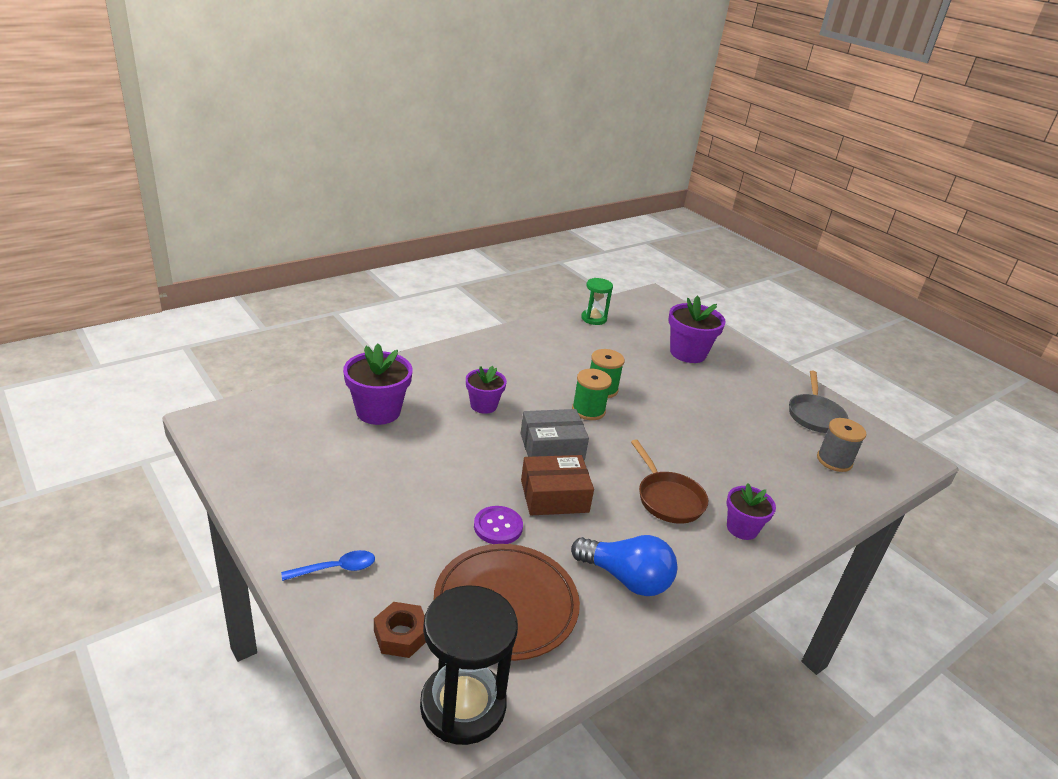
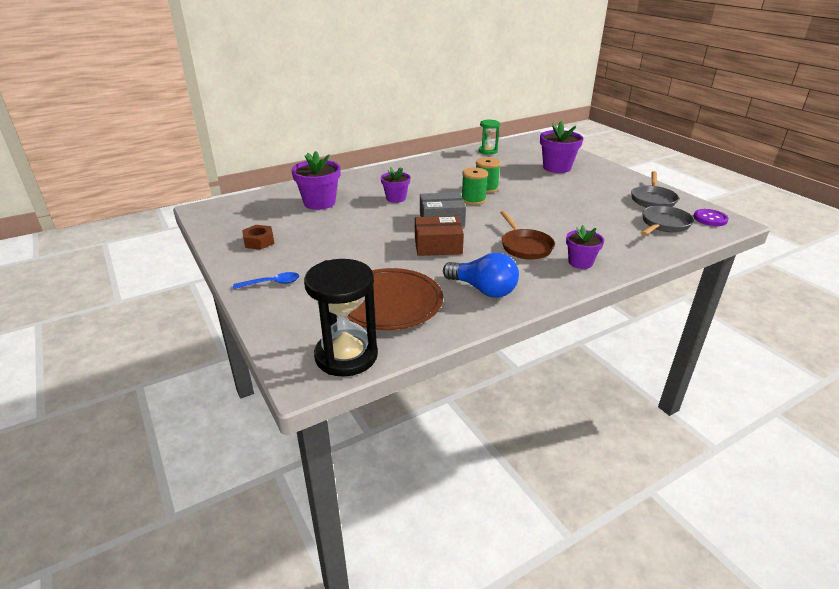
camera: 10 degrees right, 0 degrees up
(401, 635) = (310, 318): brown nut -> brown nut (259, 242)
(498, 526) = (392, 262): purple button -> purple button (710, 219)
(834, 460) = (664, 224): grey spool -> grey pan

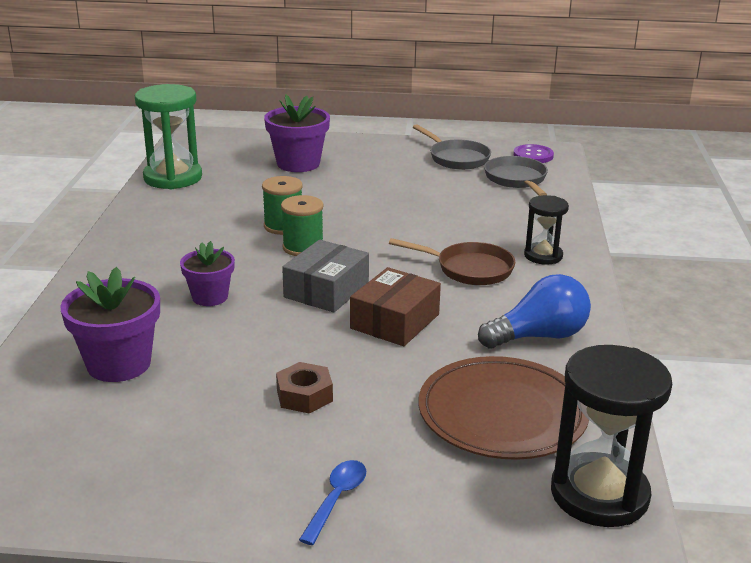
camera: 55 degrees left, 5 degrees down
(259, 242) = (175, 469): brown nut -> brown nut (304, 395)
(488, 151) = (173, 178): green hourglass -> green hourglass, size x1.75
(580, 262) = (543, 256): purple flower pot -> black hourglass

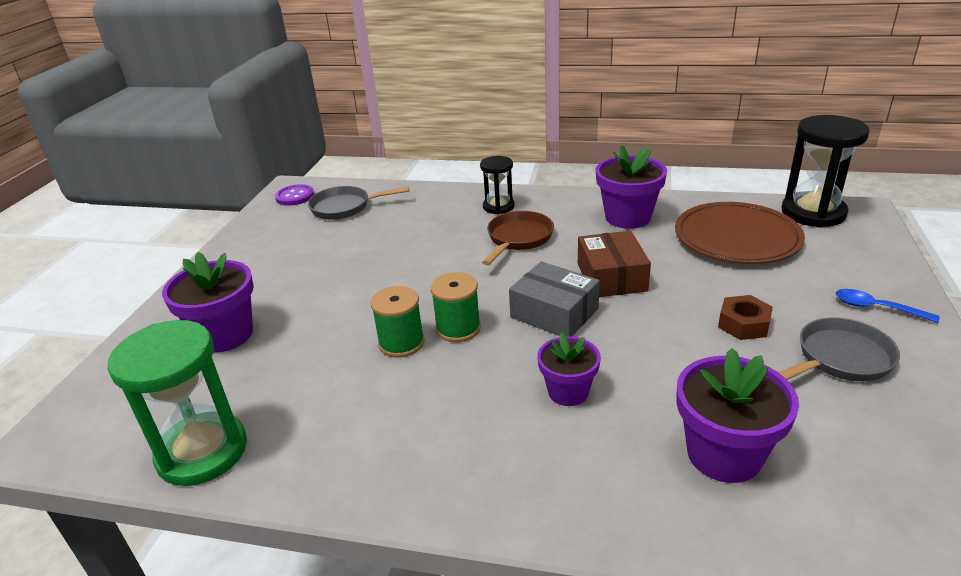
camera: 80 degrees left, 5 degrees up
(395, 321) = (611, 277): brown box -> brown box turned 45 degrees clockwise
(456, 158) = (276, 233): grey pan -> grey pan (839, 359)
(539, 336) = (627, 217): blue light bulb -> purple flower pot

